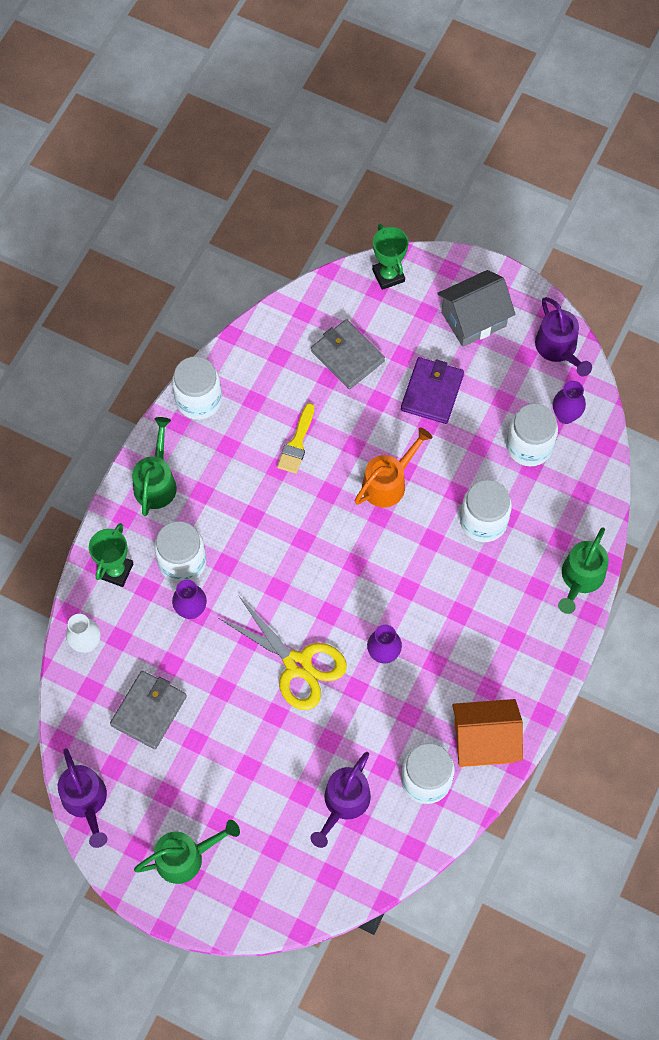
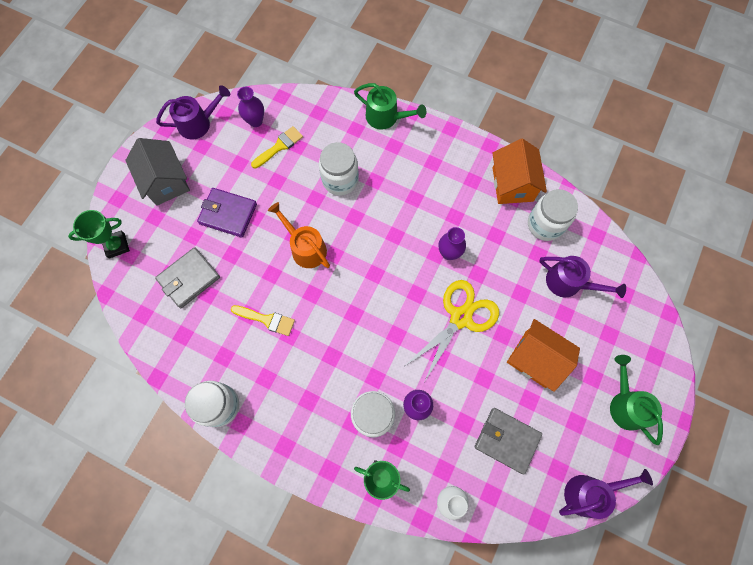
camera: 90 degrees left, 5 degrees up
(156, 482) = (297, 441): green watering can -> none
(244, 752) = (535, 359): none -> orange house
(529, 446) = (279, 146): white jar -> yellow brush

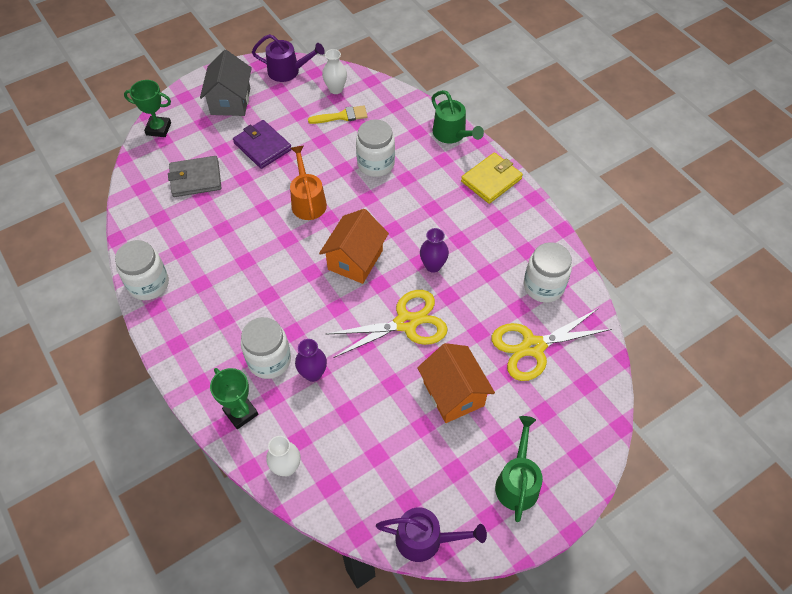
camera: 30 degrees right, 15 degrees down
(255, 121) = (336, 89): purple vase -> white vase
(266, 320) = (235, 239): yellow brush -> none
(445, 146) = (491, 180): none -> yellow wallet
(506, 440) = (376, 448): grey wallet -> none
(512, 184) = (534, 239): orange house -> orange house (355, 260)
(569, 283) = (533, 347): purple watering can -> yellow scissors

